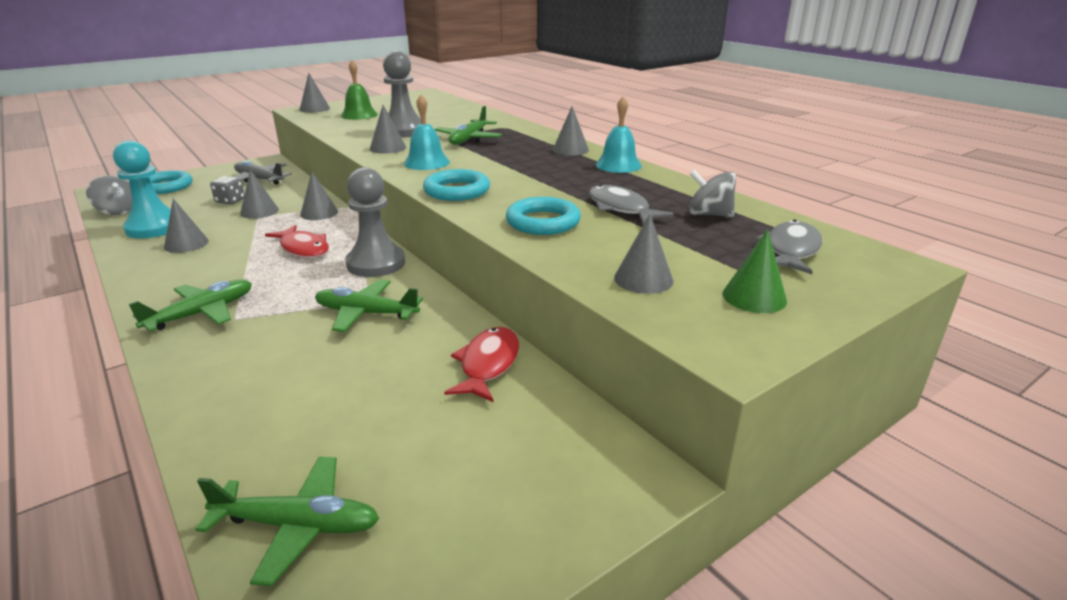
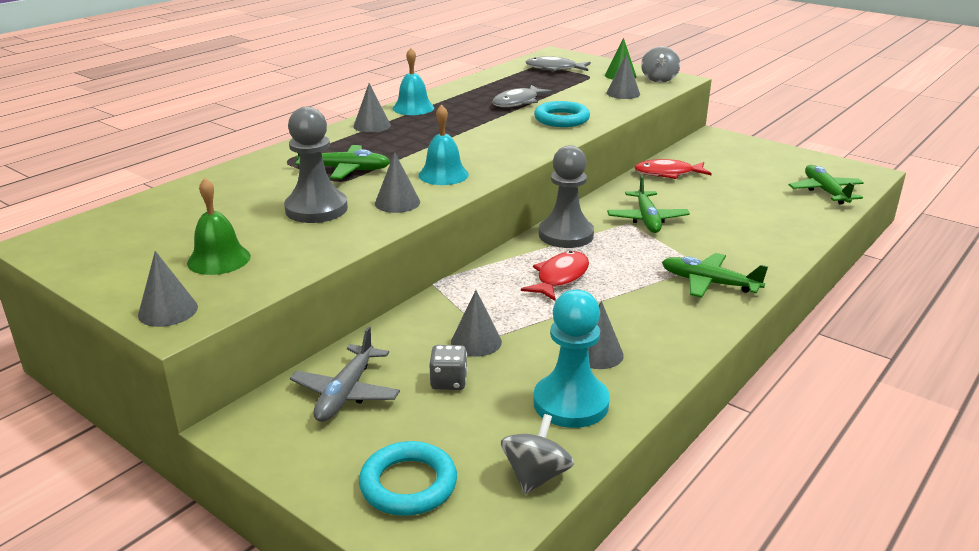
camera: 105 degrees left, 0 degrees up
(319, 213) = (462, 298): grey cone -> none
(457, 191) = (517, 151): turquoise ring -> none
(709, 214) = (512, 83): grey spinning top -> grey spinning top (659, 79)

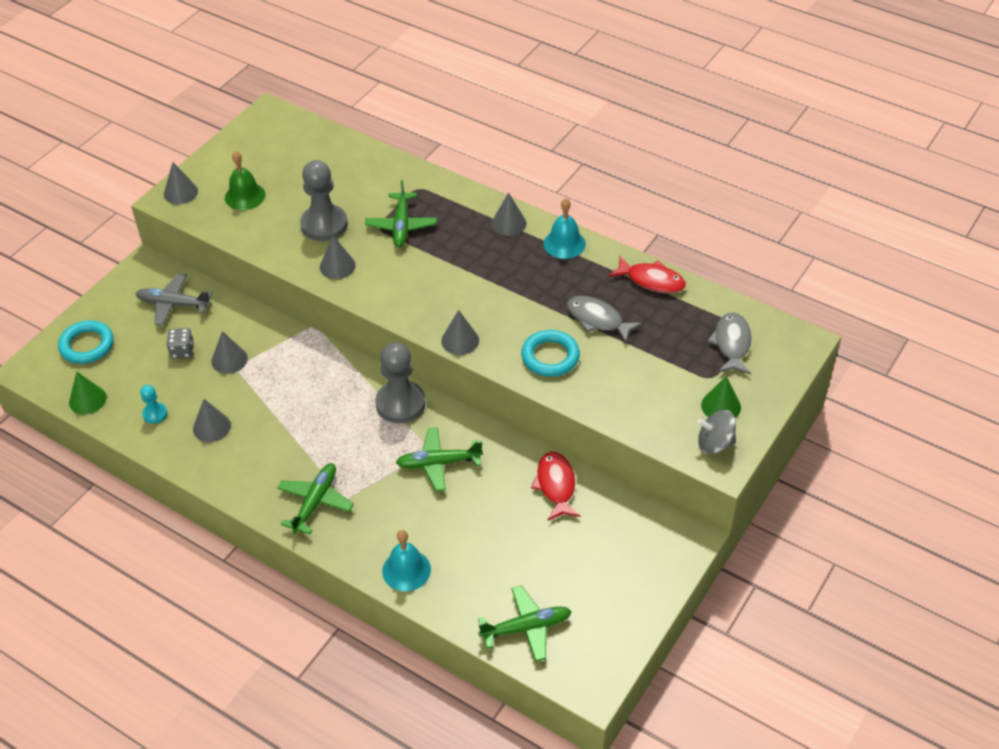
camera: 85 degrees right, 20 degrees up
(443, 175) = (395, 285): turquoise bell -> turquoise bell (406, 570)
(536, 476) = (87, 400): grey spinning top -> green cone
(560, 277) = (322, 402): red fish -> red fish (651, 280)
(571, 403) = (155, 414): turquoise pawn -> turquoise pawn, size x0.49
(623, 93) = (649, 407): grey cone -> grey cone (460, 340)

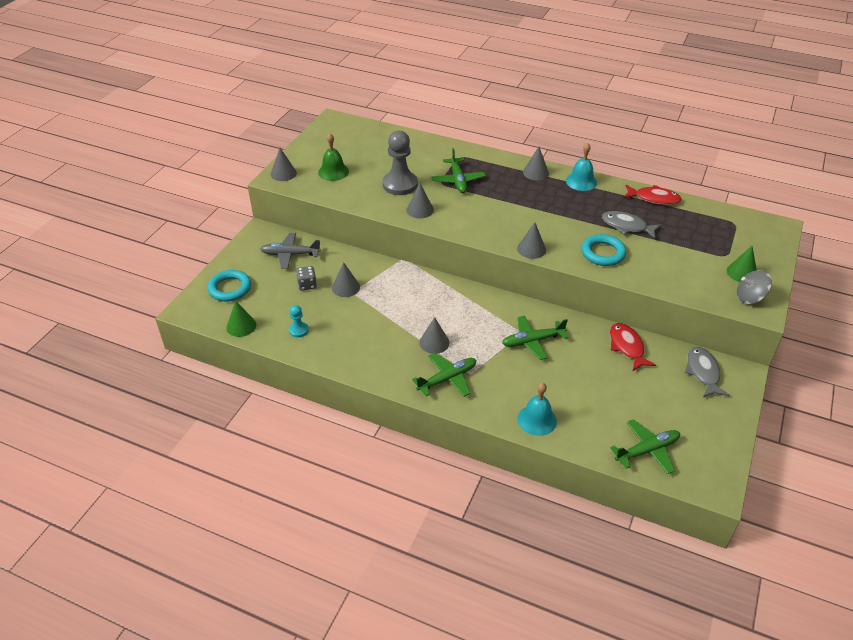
camera: 10 degrees left, 5 degrees down
(211, 427) = (347, 335): grey cone -> grey cone (434, 342)
(315, 502) = (447, 379): green plane -> green plane turned 45 degrees clockwise
(400, 403) = (488, 304): grey pawn -> none
(731, 344) = (730, 232): grey fish -> grey fish (703, 372)

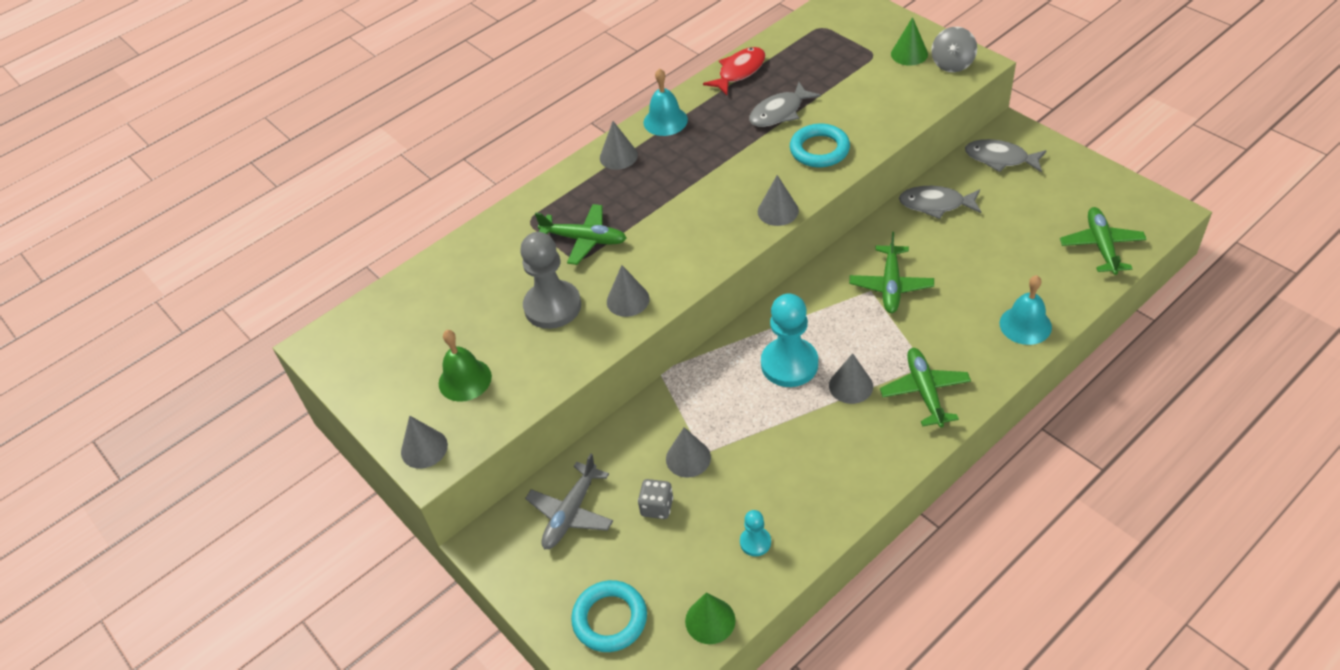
camera: 60 degrees left, 5 degrees up
(437, 310) = (789, 364): none -> turquoise pawn
(627, 347) = (936, 204): red fish -> grey fish

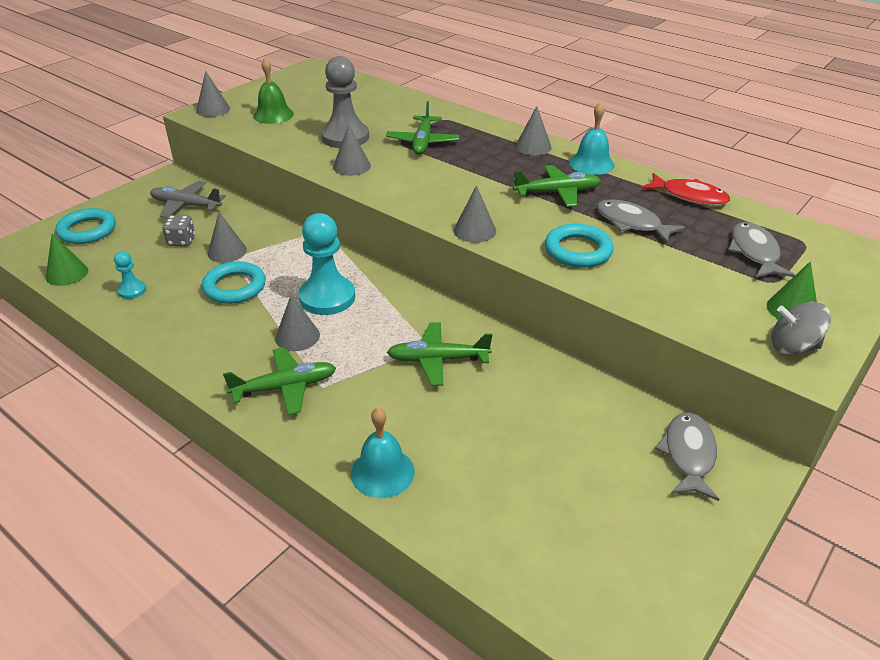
camera: 75 degrees right, 10 degrees down
(761, 444) = (235, 287): none -> turquoise ring
(936, 204) = (579, 394): grey fish -> grey fish (754, 252)
(1101, 246) = (538, 561): green plane -> green plane (557, 193)

